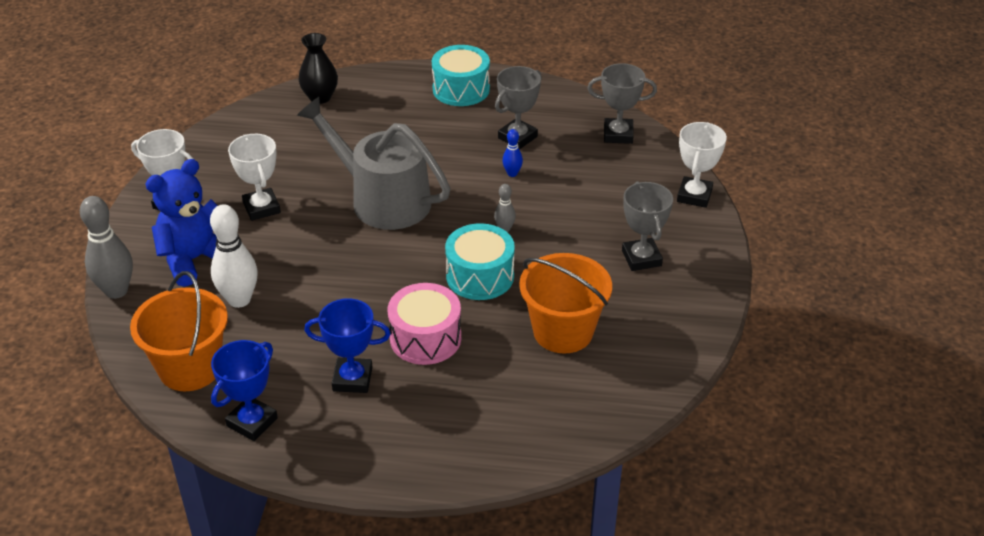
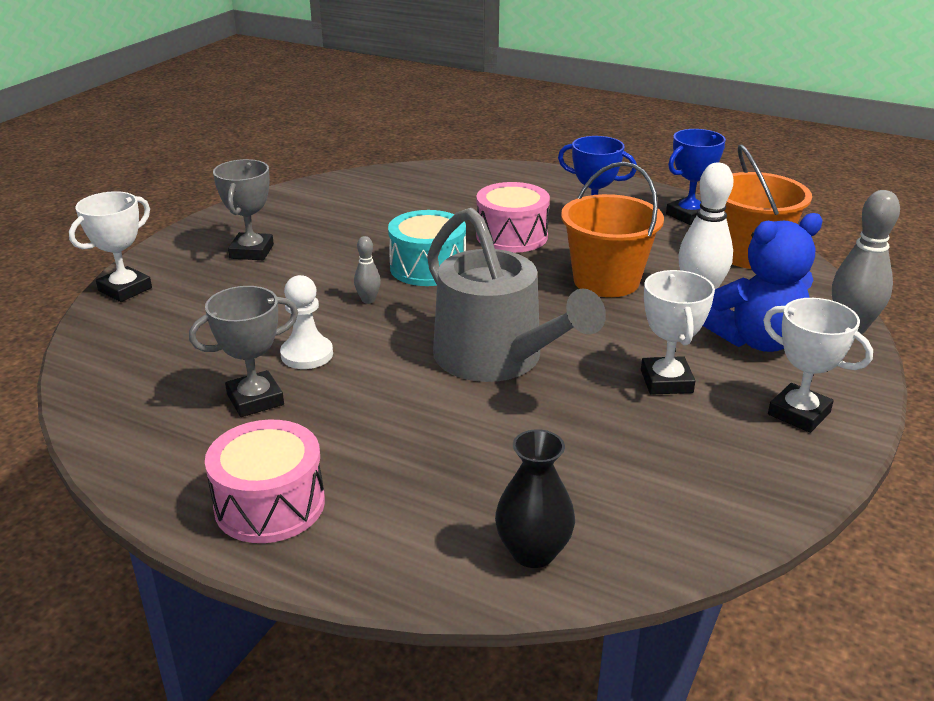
camera: 160 degrees left, 10 degrees down
(461, 89) = (270, 504): turquoise drum -> pink drum
(512, 173) = (307, 354): blue bowling pin -> white pawn
(563, 331) = (381, 219): orange bucket -> orange bucket (606, 281)
(618, 134) = (117, 373): grey trophy -> none

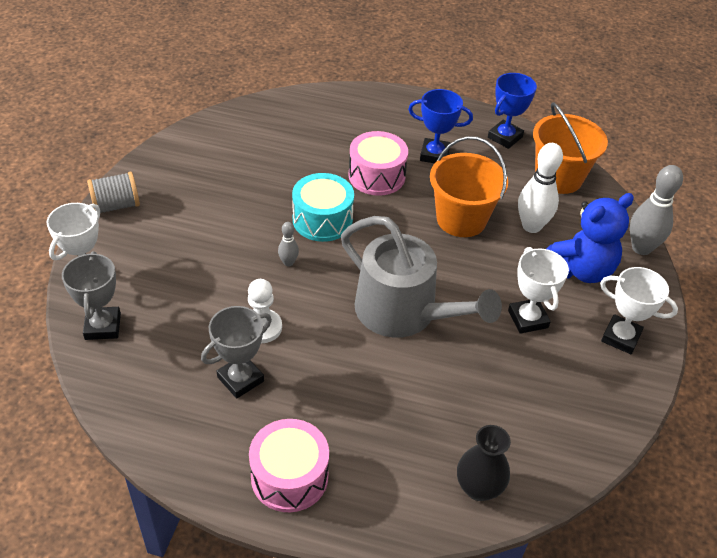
camera: 15 degrees left, 15 degrees up
(191, 237) = (116, 206): none -> grey spool
(252, 251) = (174, 217): grey trophy -> grey trophy (103, 326)

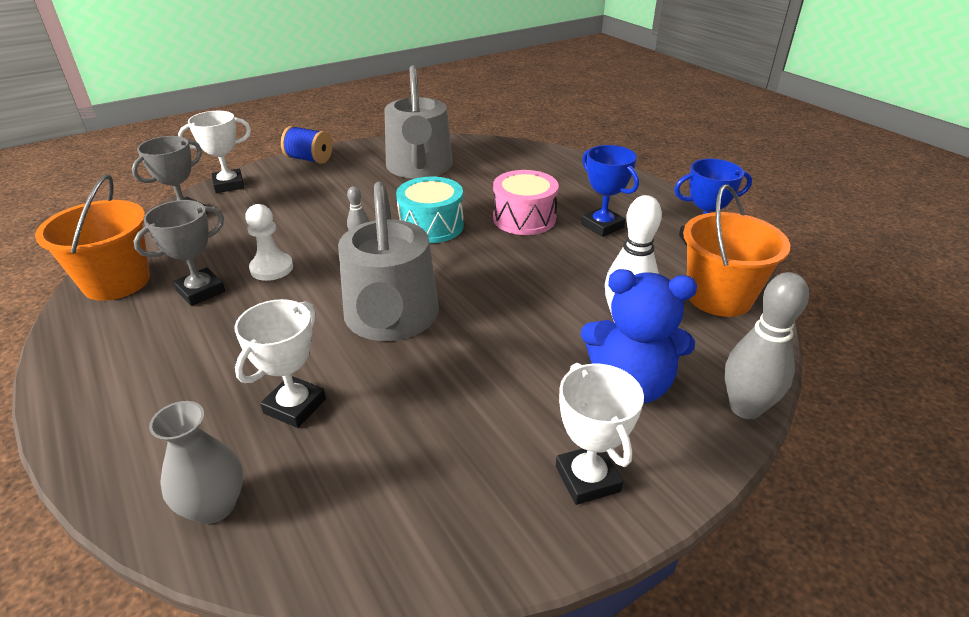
camera: 45 degrees right, 10 degrees down
(116, 206) = (309, 159): grey spool -> blue spool
(230, 165) = (419, 167): none -> grey watering can
(240, 379) = (201, 291): grey trophy -> grey trophy turned 45 degrees counterclockwise
(289, 477) = (111, 376): pink drum -> none
(461, 219) = (556, 280): orange bucket -> orange bucket (116, 282)
(478, 488) = (214, 506): black vase -> grey vase
(527, 319) = (501, 393): white trophy -> white trophy (295, 406)

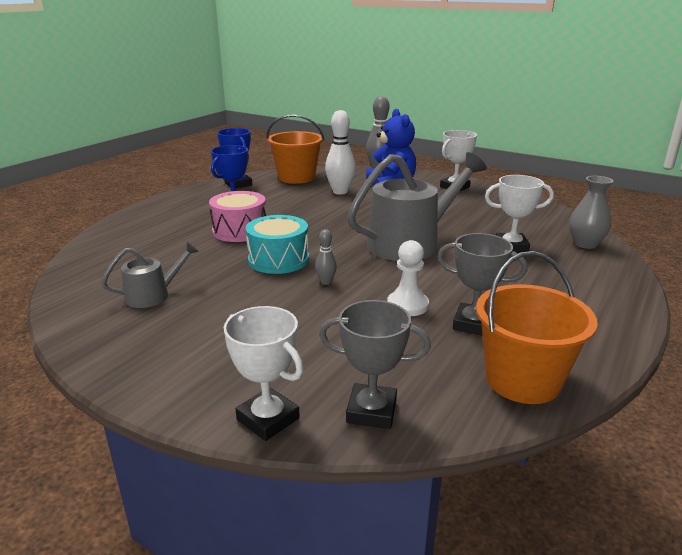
camera: 115 degrees left, 10 degrees down
(309, 159) = (149, 382): blue spool -> none
(419, 167) = (152, 295): grey watering can -> grey watering can, size x0.50

